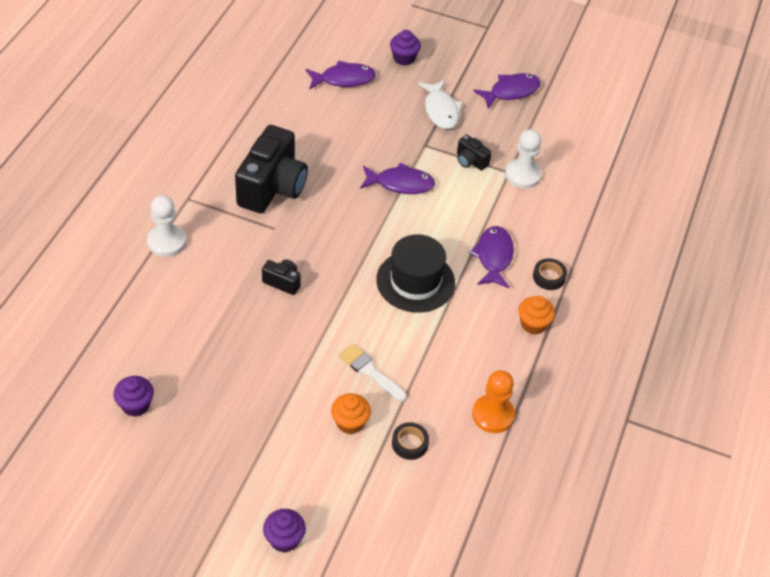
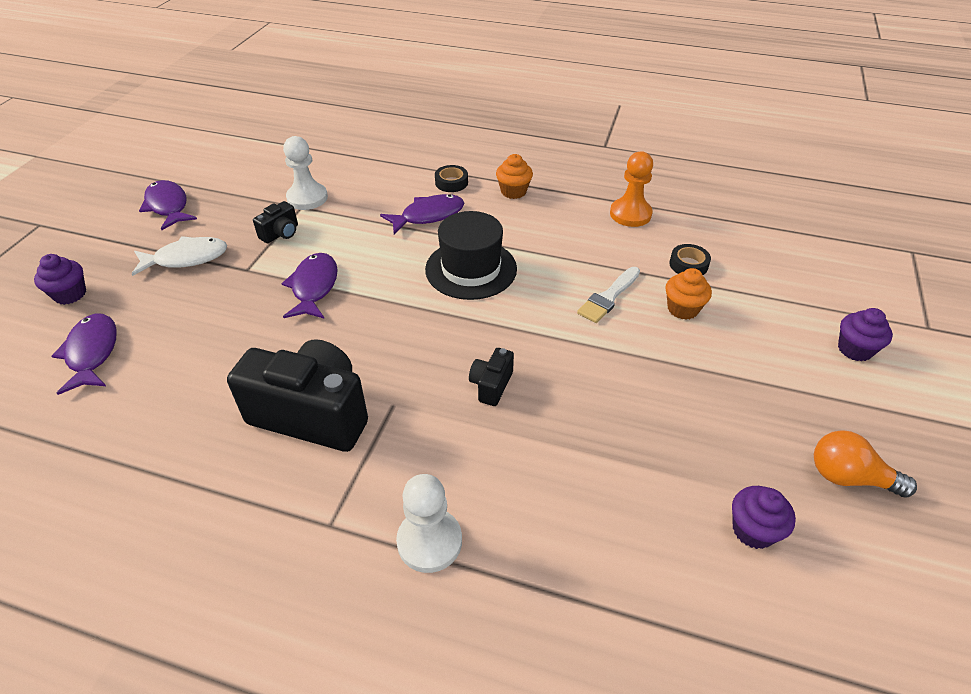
camera: 90 degrees left, 5 degrees down
(162, 478) = (849, 477): none -> orange light bulb
(493, 257) = (428, 216): purple fish -> purple fish turned 150 degrees clockwise

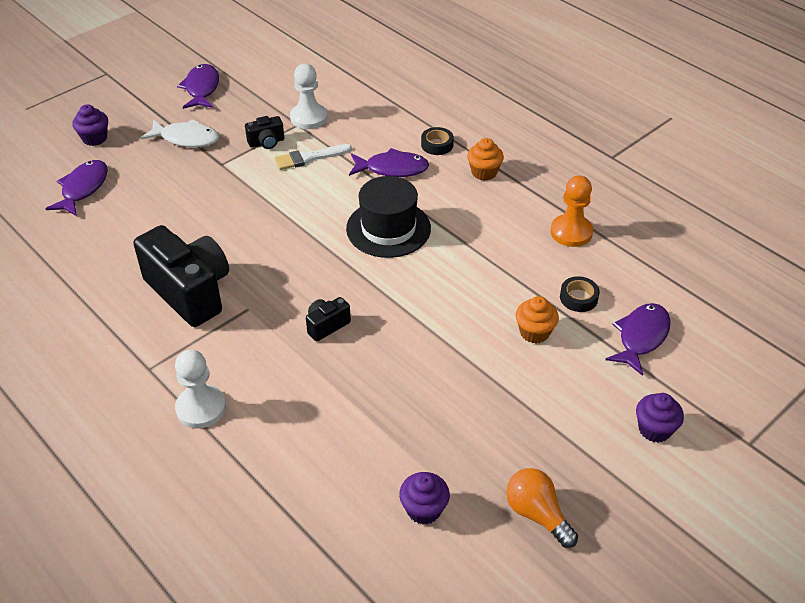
camera: 30 degrees right, 0 degrees up
(314, 287) = (259, 197): purple fish -> purple fish (641, 337)
(608, 297) = (480, 297): white brush -> white brush (309, 158)

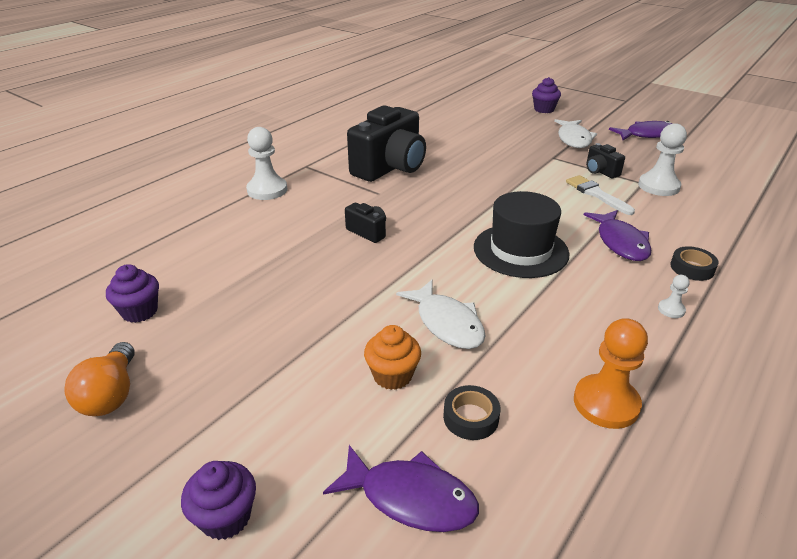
camera: 80 degrees right, 10 degrees down
(83, 188) = (484, 115): purple fish -> none
(479, 292) = (447, 323): none -> white fish
(484, 172) = (671, 310): orange cupcake -> white pawn
(537, 514) = (111, 394): orange light bulb -> orange light bulb turned 135 degrees clockwise

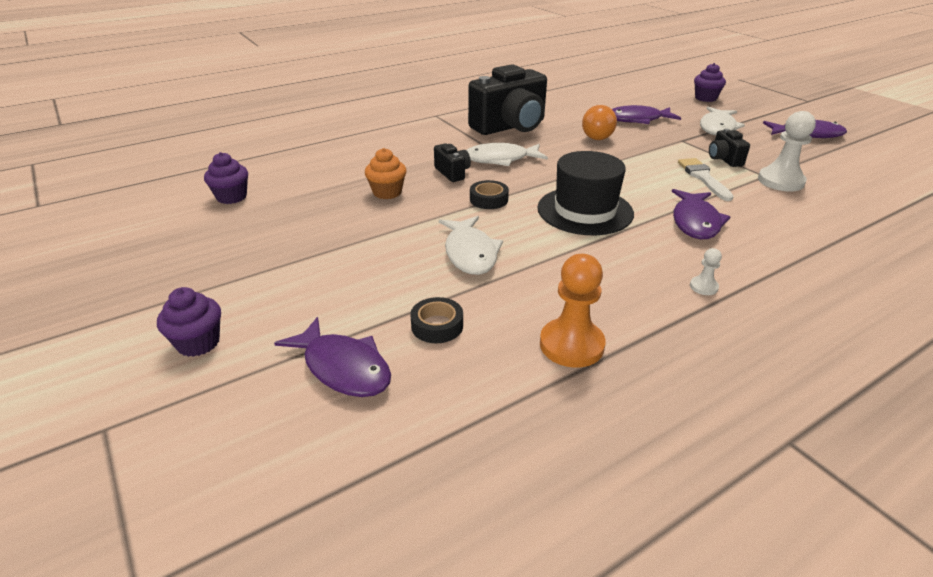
camera: 20 degrees right, 0 degrees up
(111, 394) = (175, 246): orange light bulb -> orange light bulb (598, 135)
(267, 190) = (389, 128): white pawn -> none
(392, 375) = (393, 281): orange cupcake -> orange cupcake (387, 192)
(405, 207) = (500, 159): none -> white fish
(501, 141) = (637, 120): none -> purple fish
(692, 268) = (758, 257): black tape -> black tape (488, 199)

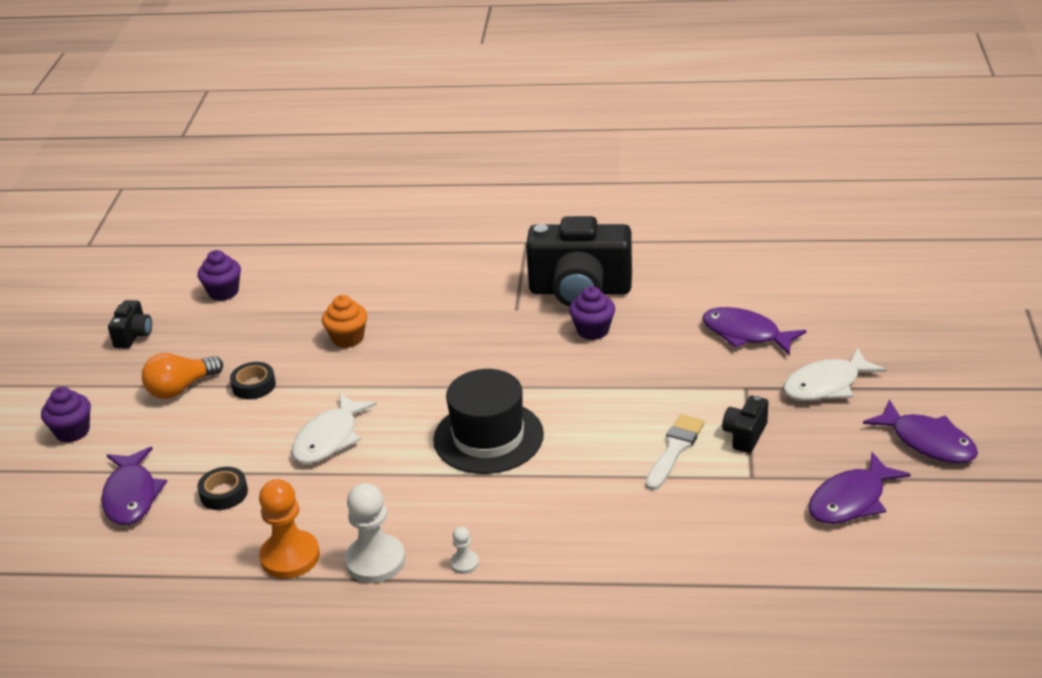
camera: 40 degrees right, 0 degrees up
(452, 173) = (434, 337): black camera -> black camera (134, 335)
(488, 199) = (422, 385): black tape -> black tape (254, 385)
(500, 159) = (503, 337): white fish -> none
(598, 135) = (658, 341): orange light bulb -> orange light bulb (181, 388)
(695, 222) = (571, 497): purple fish -> purple fish (851, 500)
(705, 98) = (904, 329): purple cupcake -> purple cupcake (593, 330)
(780, 181) = (754, 492): white pawn -> white pawn (375, 561)

